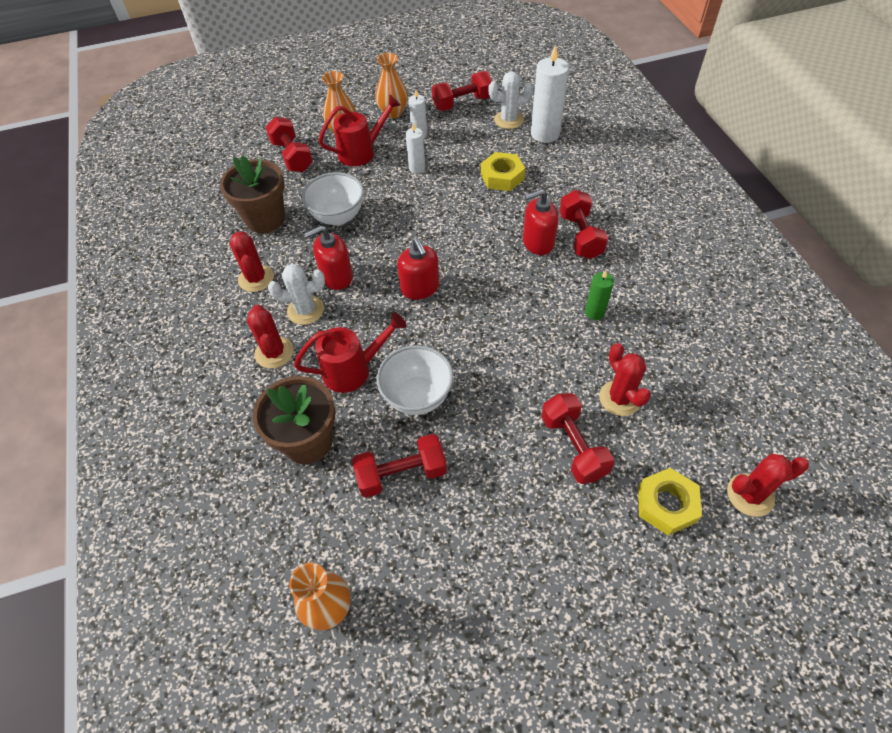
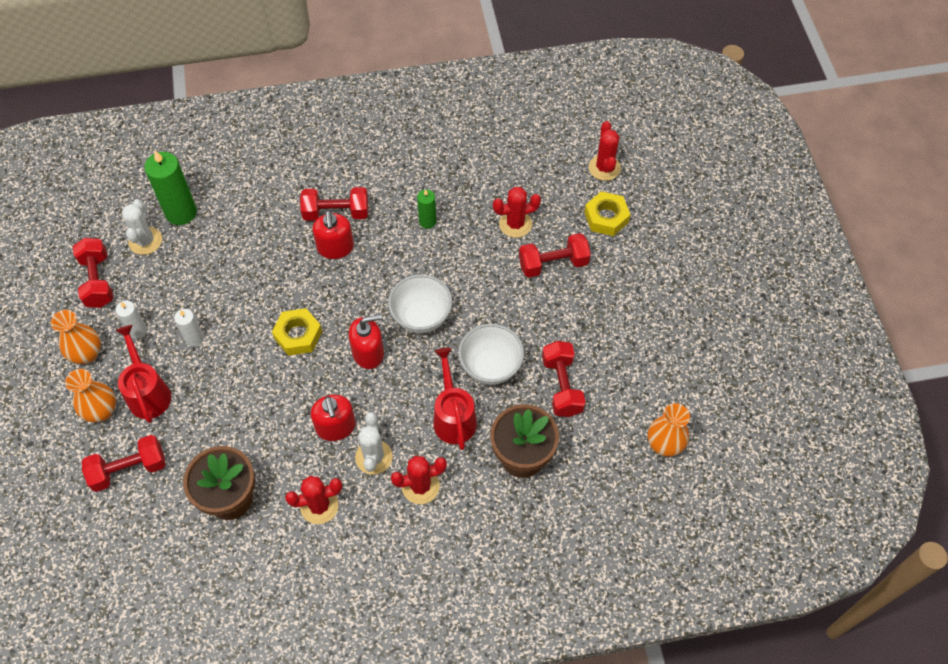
camera: 85 degrees left, 5 degrees up
(338, 217) = (248, 422): white bowl -> white bowl (421, 317)
(502, 177) = (235, 262): yellow nut -> yellow nut (298, 335)
(545, 134) = (181, 212): white candle -> green candle

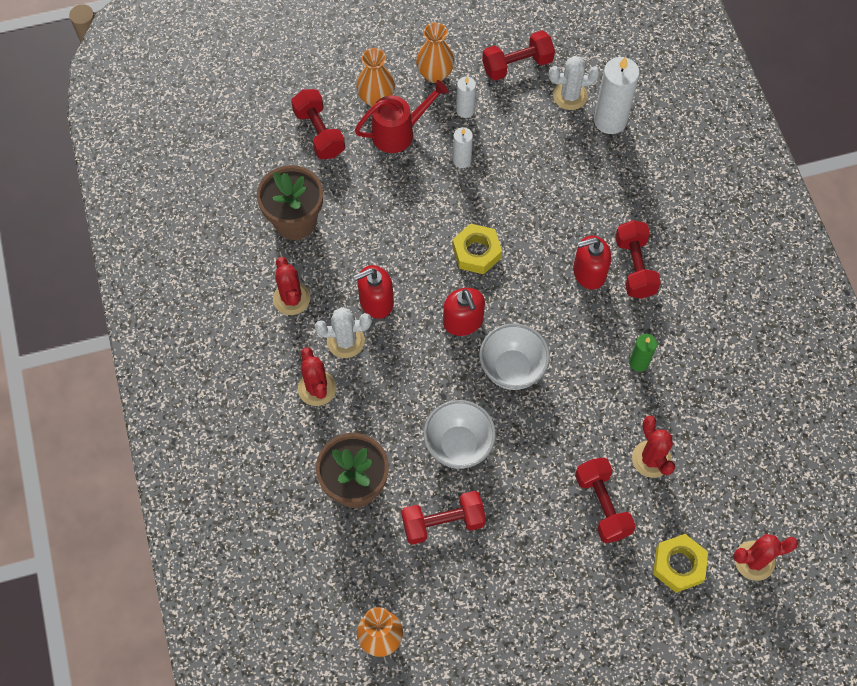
camera: 85 degrees right, 5 degrees up
(181, 212) = (610, 120): green candle -> white candle
(453, 416) = (397, 412): red watering can -> none

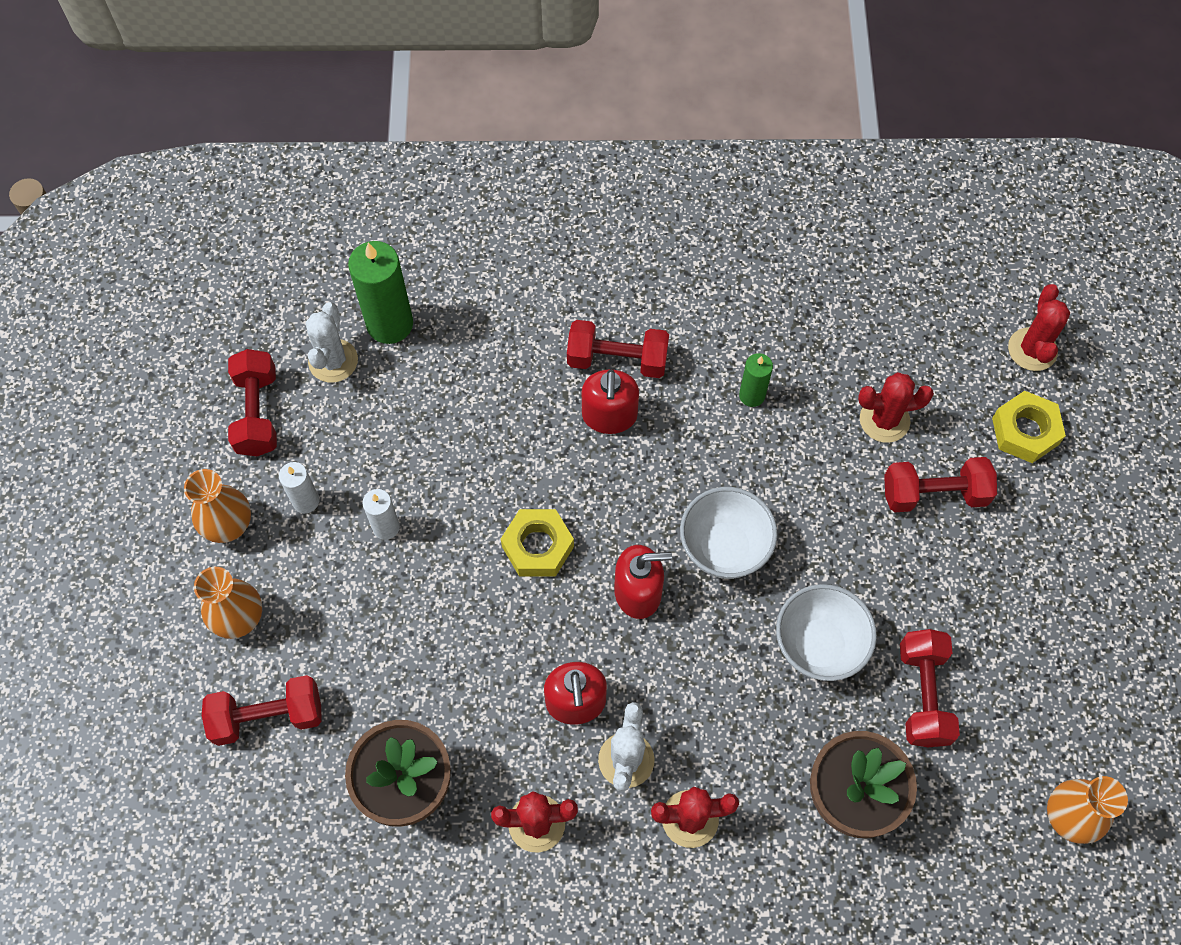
camera: 75 degrees left, 0 degrees up
(399, 132) = (309, 600): red watering can -> none
(610, 120) = (390, 324): white candle -> green candle

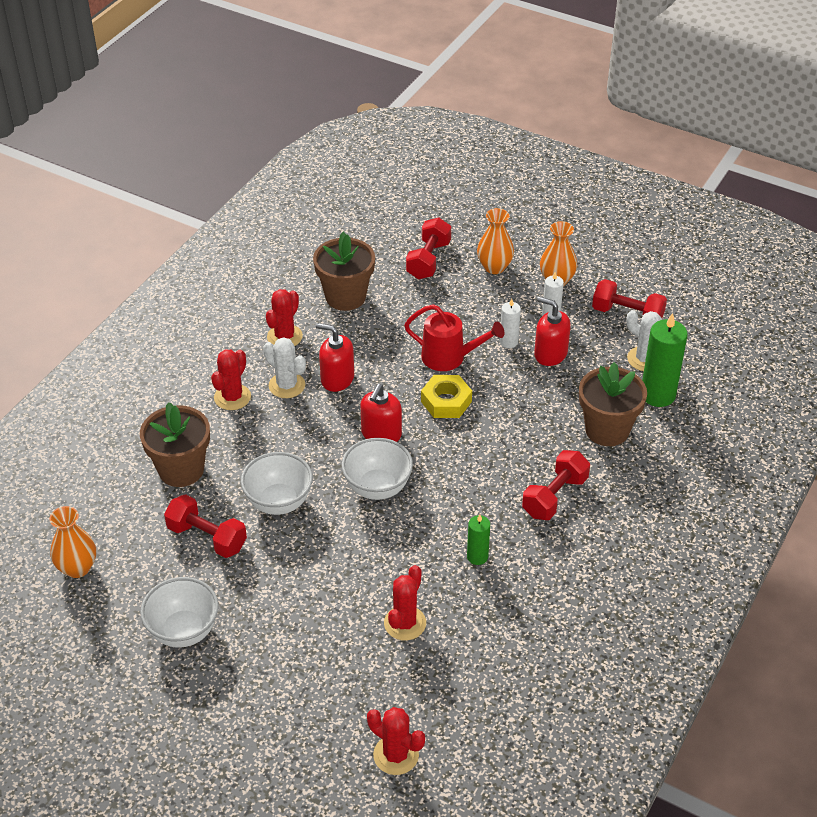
camera: 120 degrees right, 20 degrees down
(455, 583) = (450, 358): none -> red watering can
(480, 352) = (607, 430): none -> brown flower pot
(609, 416) = (514, 474): red soap dispenser -> red soap dispenser (550, 354)
(934, 494) = (329, 620): red dumbbell -> none
(1025, 431) = (334, 706): yellow nut -> none
(1055, 634) = (183, 631): none -> white bowl

